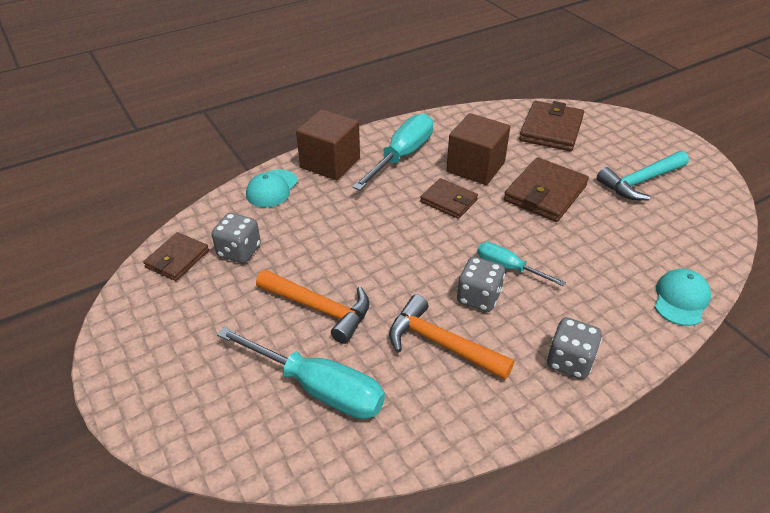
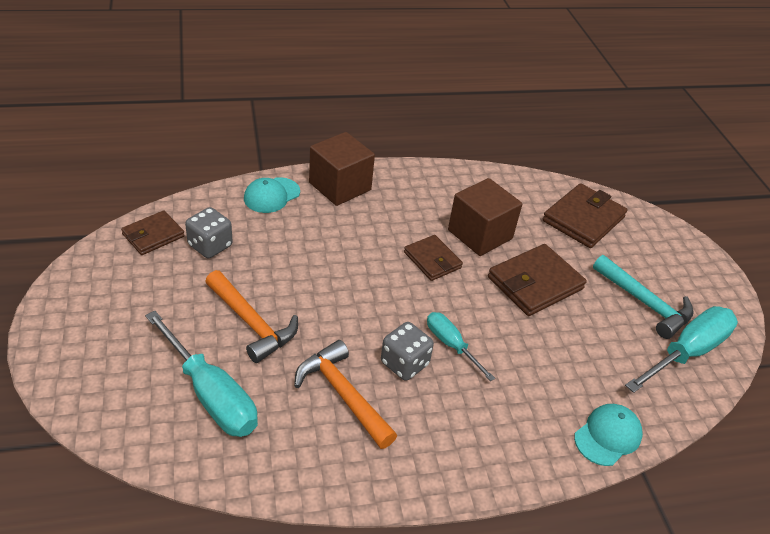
camera: 15 degrees right, 0 degrees up
(402, 156) = (413, 200): turquoise screwdriver -> turquoise screwdriver (687, 352)
(569, 361) = (455, 454): grey dice -> none
(640, 182) = (645, 303): turquoise hammer -> turquoise hammer turned 120 degrees counterclockwise

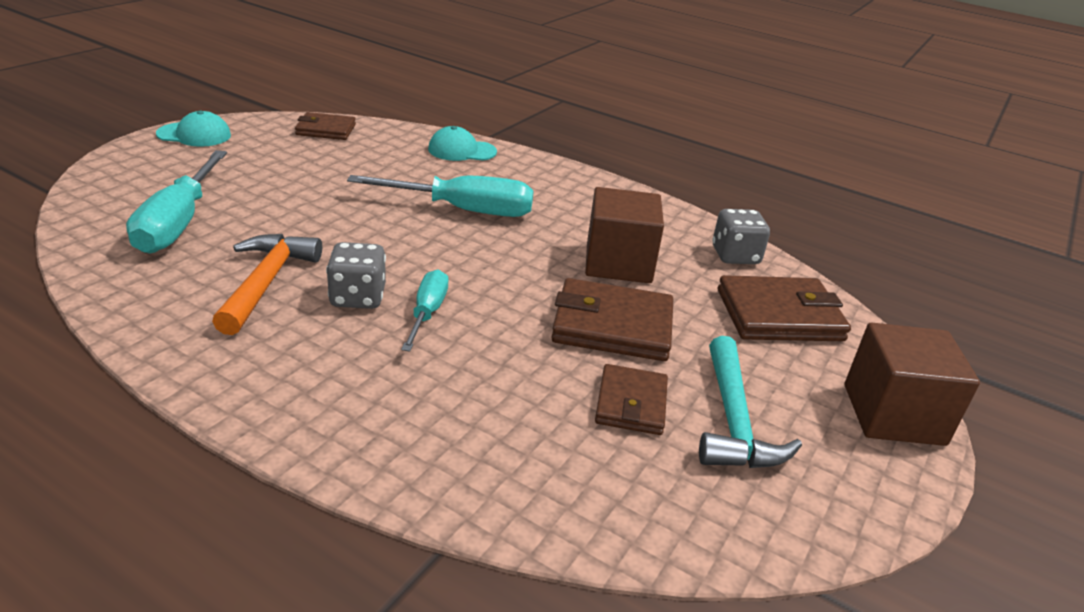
camera: 45 degrees right, 10 degrees down
(210, 246) = (353, 153): grey dice -> grey dice (735, 256)
(251, 323) = (291, 205): orange hammer -> none
(340, 186) = (534, 171): brown cube -> brown cube (893, 414)
(432, 260) = (529, 253): brown wallet -> brown wallet (631, 403)
(608, 436) = (453, 486): turquoise cap -> turquoise cap (194, 135)
(687, 352) = (713, 497): turquoise screwdriver -> turquoise screwdriver (463, 210)

